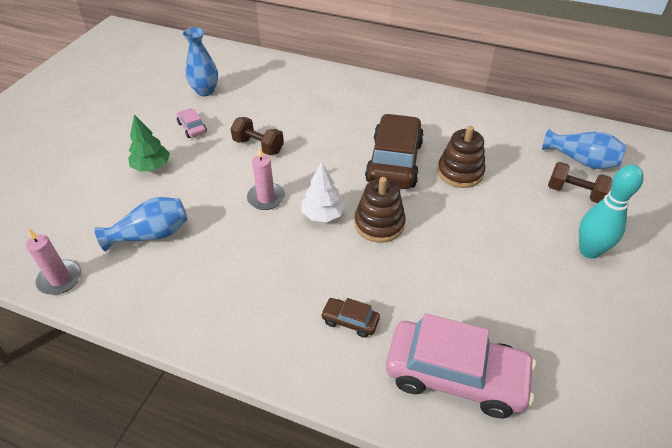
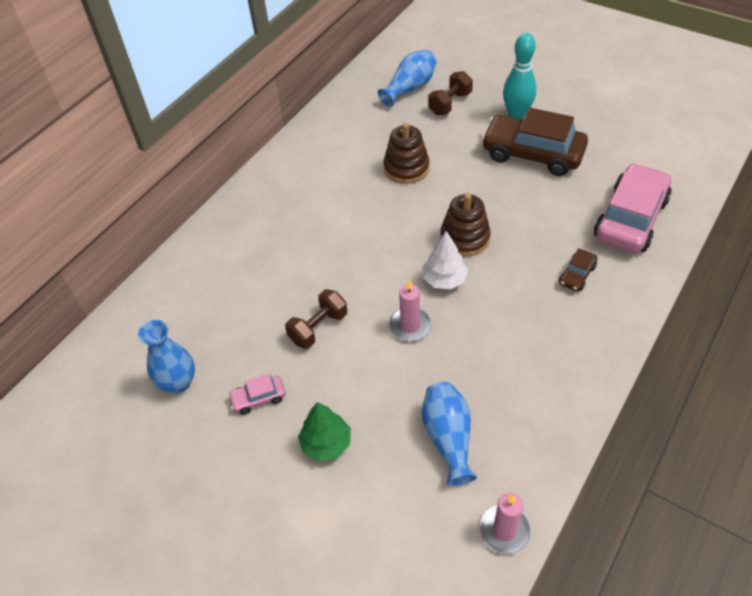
camera: 75 degrees left, 5 degrees up
(394, 162) = (378, 212): brown car -> brown car (532, 154)

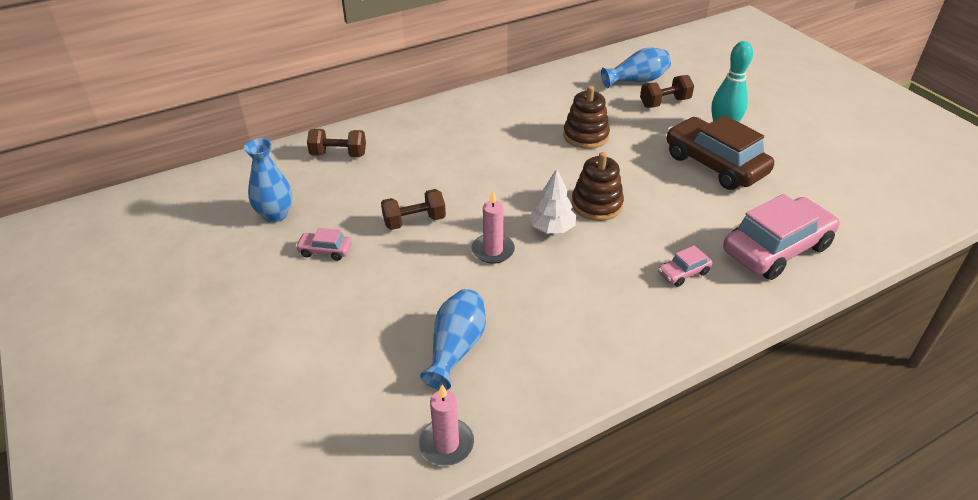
camera: 25 degrees right, 10 degrees down
(189, 287) = (338, 154): none -> brown dumbbell
(326, 443) = (350, 306): green tree -> none
(577, 275) = (683, 273): brown car -> pink car

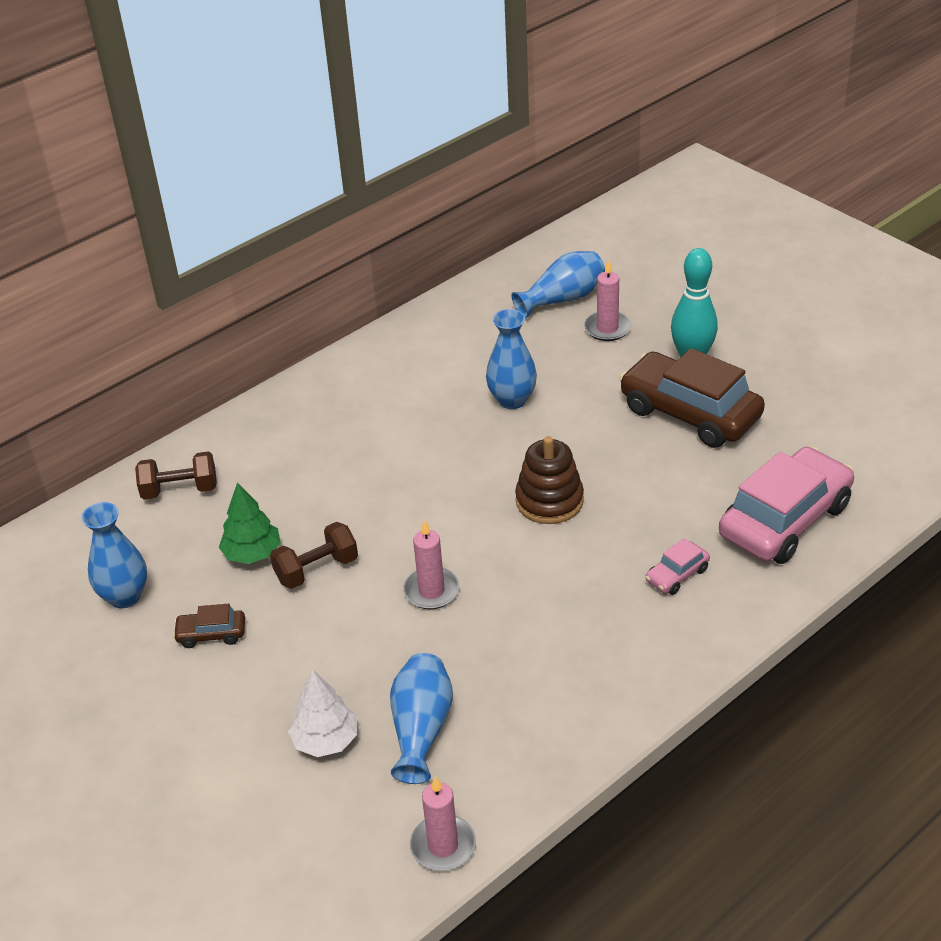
camera: 10 degrees left, 0 degrees up
(325, 251) = (211, 634): pink car -> brown car
(373, 203) = (252, 553): none -> green tree
(552, 228) = (500, 545): white tree -> white tree (325, 740)
(585, 136) = (512, 400): brown stacking toy -> blue vase
(664, 103) = (607, 328): brown dumbbell -> pink candle

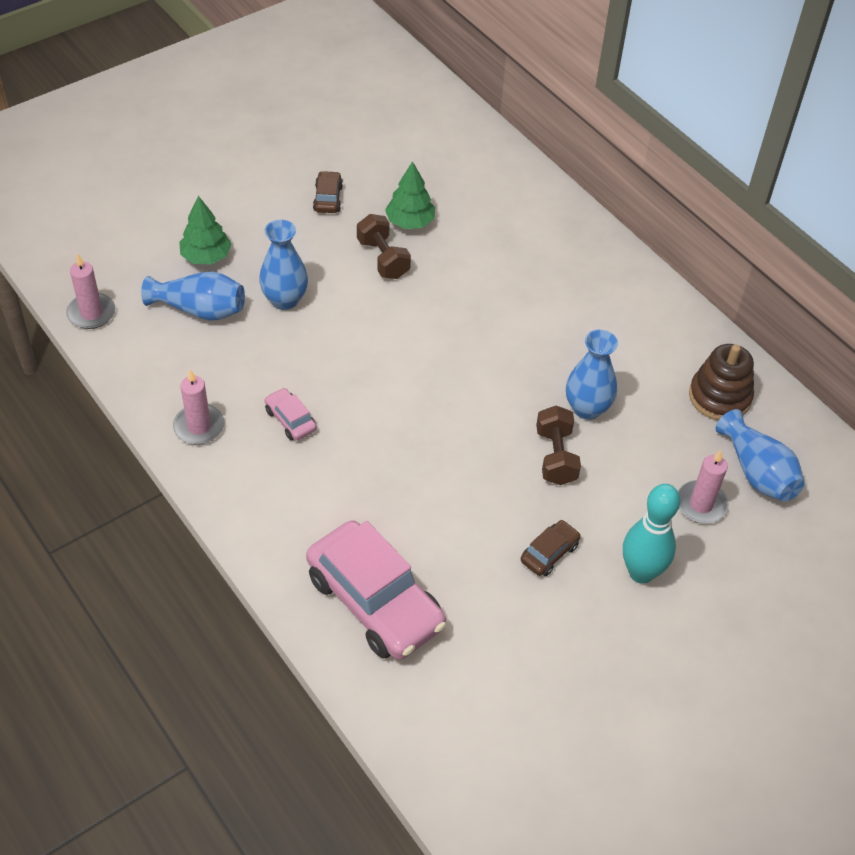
camera: 90 degrees right, 10 degrees up
(125, 596) = (379, 153): blue vase -> blue vase (285, 300)
(180, 490) = (493, 181): brown dumbbell -> brown dumbbell (555, 457)
(325, 740) = (206, 256): white tree -> green tree
(431, 591) = (342, 327): pink candle -> pink candle (199, 427)
(549, 501) = (437, 419): brown stacking toy -> brown stacking toy (719, 397)
(677, 575) = (321, 499): pink car -> pink car (290, 420)
(690, 413) = (549, 553): brown car -> brown car, size x0.44

